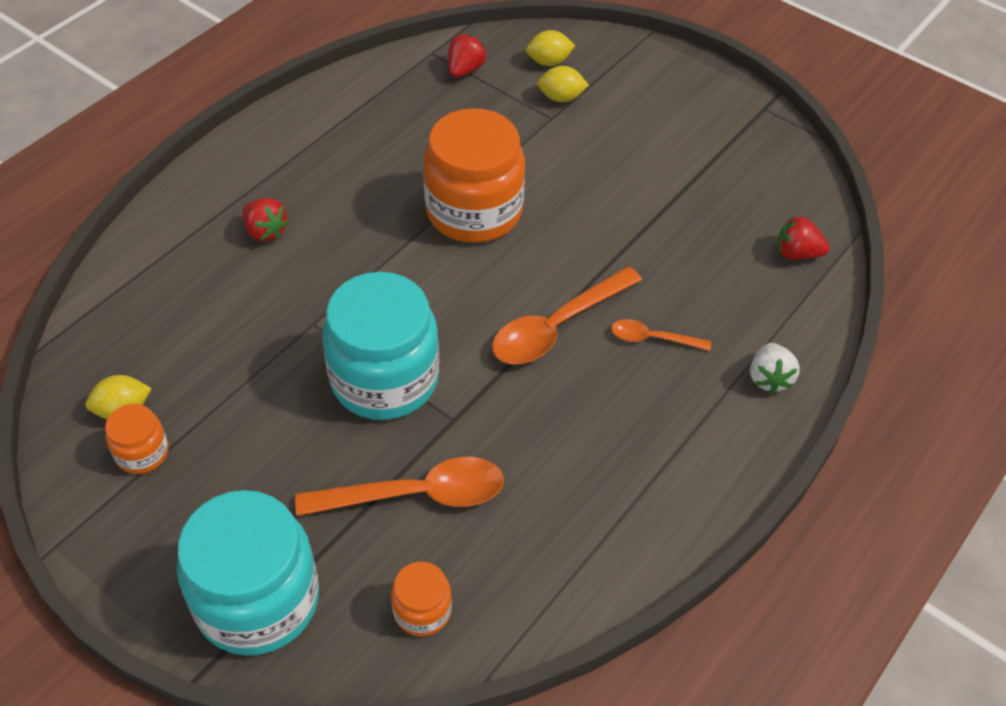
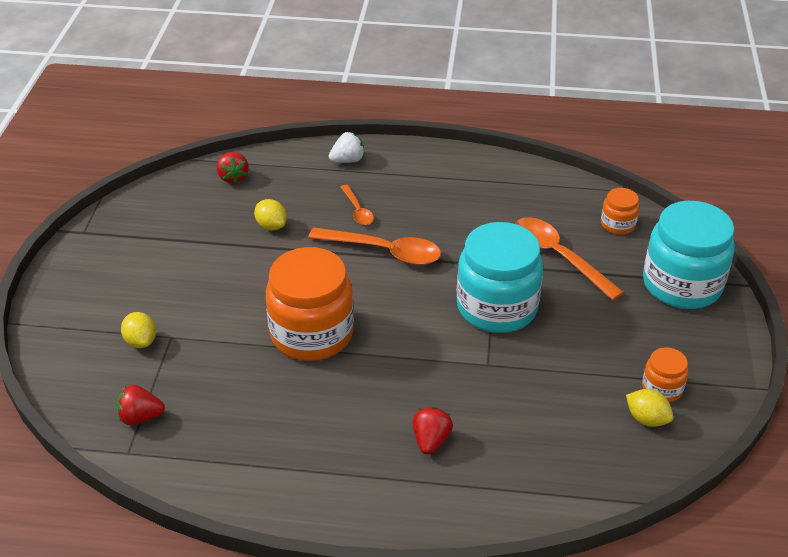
camera: 120 degrees left, 10 degrees down
(549, 62) = (94, 368): yellow lemon -> yellow lemon (271, 226)

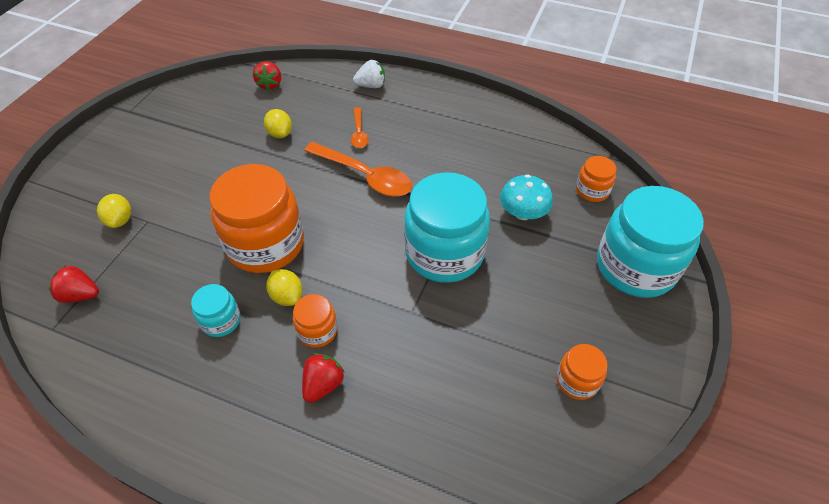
camera: 15 degrees right, 10 degrees up
(302, 409) = (221, 320): none -> turquoise jar
(403, 398) = (317, 331): none -> orange jar
(558, 257) = (523, 213): orange spoon -> turquoise mushroom
(647, 419) = (549, 414): yellow lemon -> yellow lemon (287, 296)

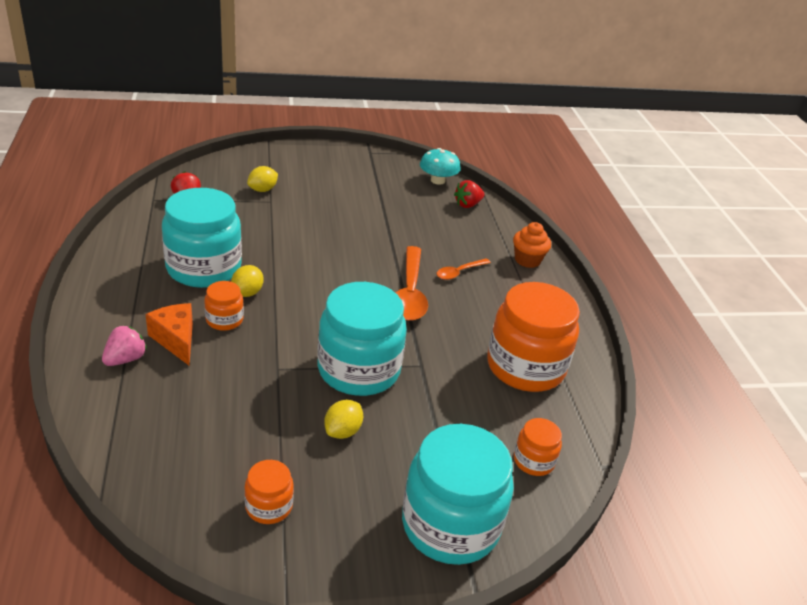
camera: 55 degrees right, 15 degrees down
(221, 320) = (204, 268): turquoise jar -> turquoise jar, size x2.14
(265, 244) = (291, 264): orange jar -> orange jar (525, 367)
(280, 133) = (415, 230): yellow lemon -> yellow lemon (343, 431)
(323, 384) = (176, 340): red strawberry -> orange cheese
(327, 442) = (125, 359): none -> pink strawberry
(371, 85) = (527, 260): white strawberry -> orange cupcake
(523, 213) = (453, 412): turquoise mushroom -> turquoise mushroom (437, 180)

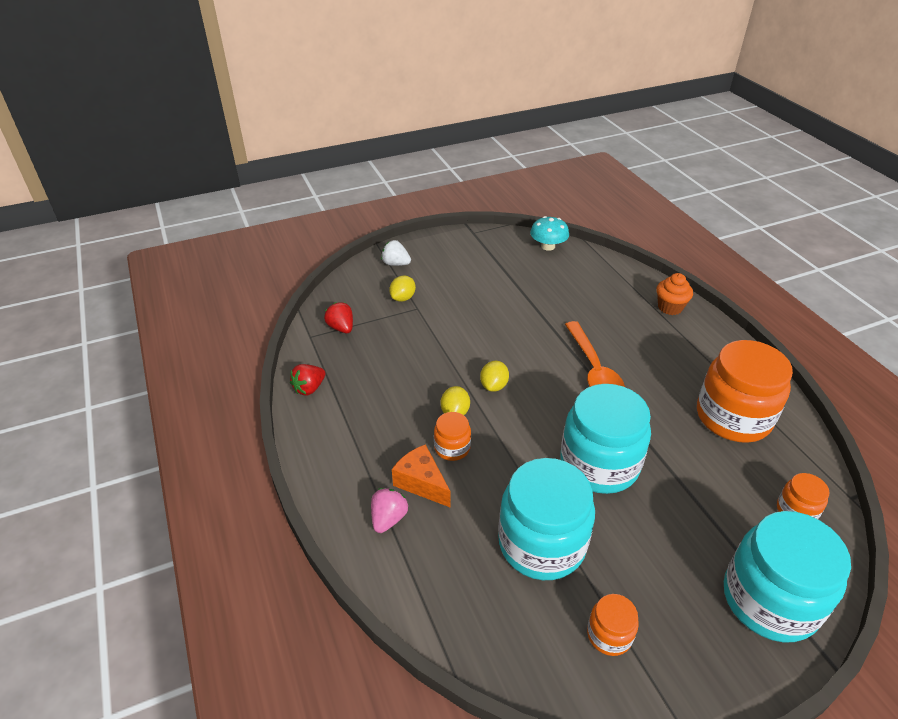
camera: 10 degrees left, 5 degrees up
(204, 268) = (400, 397): turquoise jar -> turquoise jar (541, 543)
(275, 161) = (396, 264): none -> white strawberry
(343, 431) = (624, 533): yellow lemon -> yellow lemon (494, 386)
(459, 272) = (622, 336): orange spoon -> none
(467, 205) = (587, 264): red strawberry -> red strawberry (309, 388)

